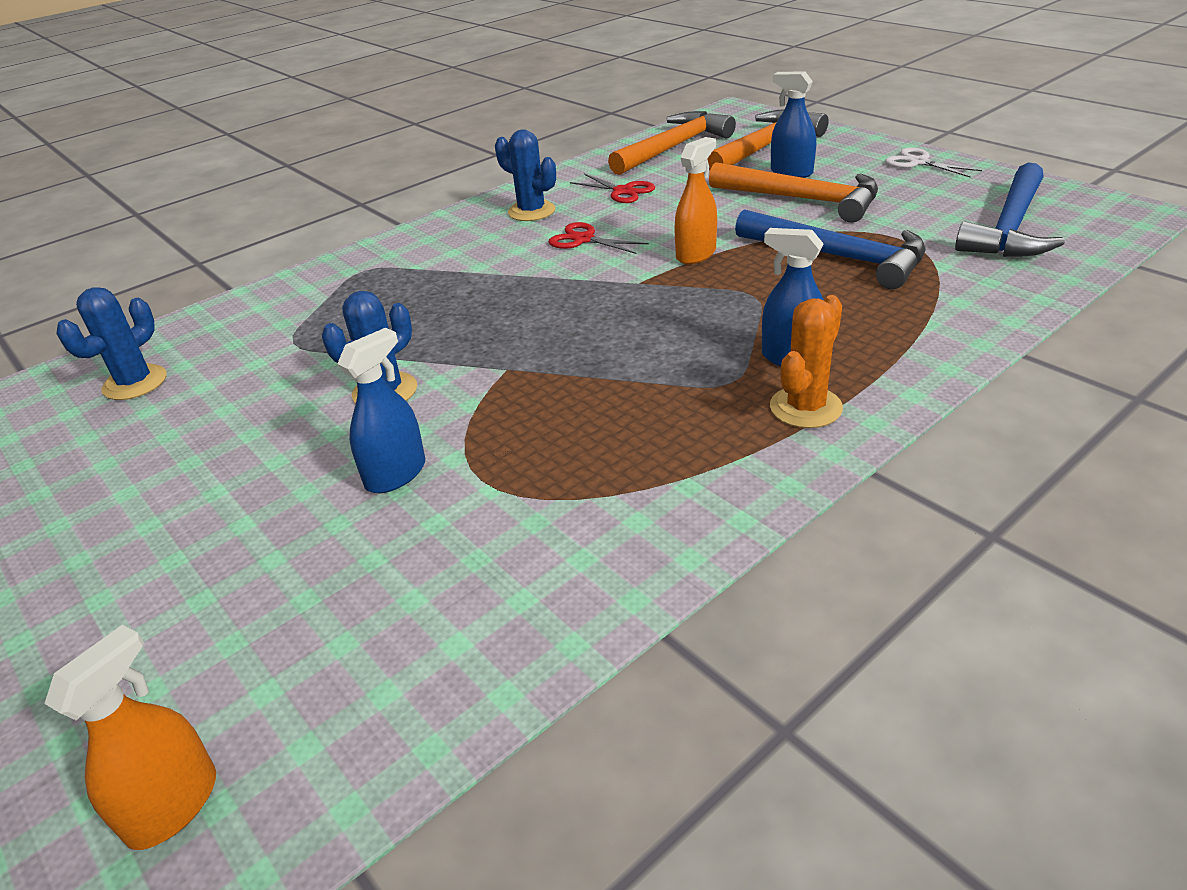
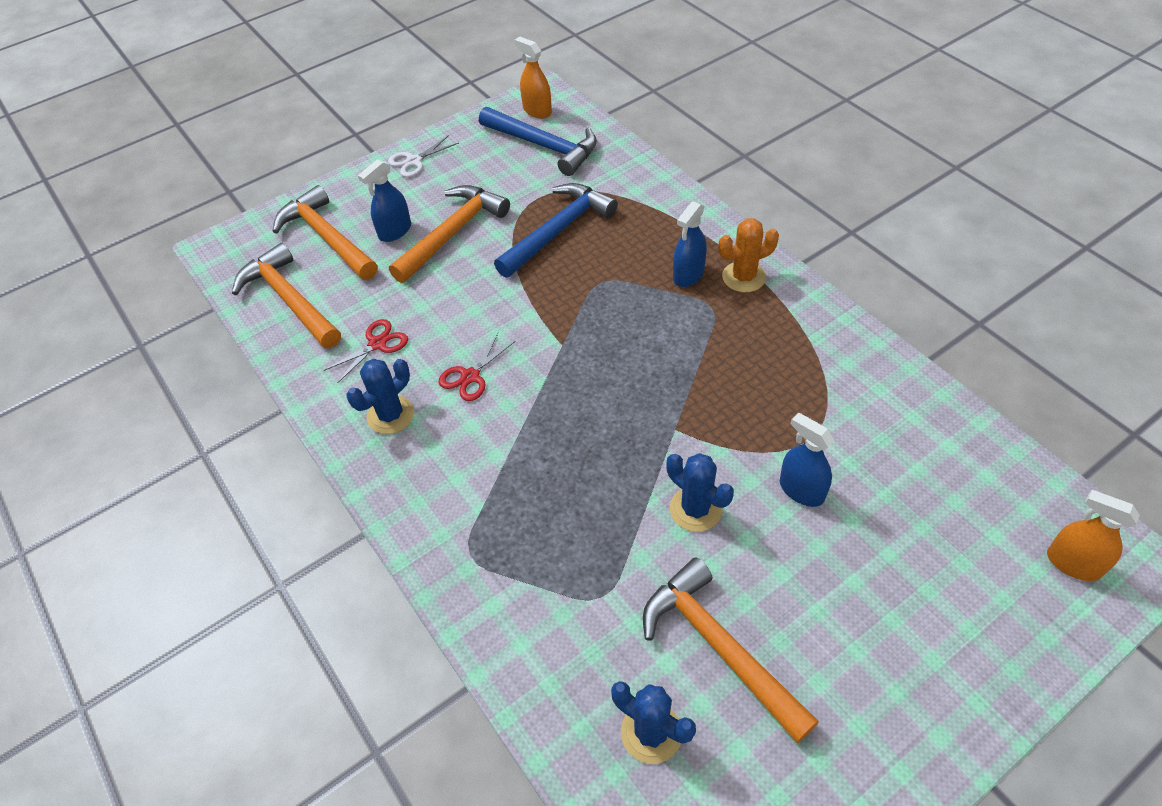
camera: 85 degrees left, 15 degrees up
(201, 419) = (720, 648): none -> orange hammer
(696, 254) = (526, 306): orange spray bottle -> orange spray bottle (537, 111)
(805, 407) = (743, 277): orange cactus -> orange cactus turned 60 degrees counterclockwise

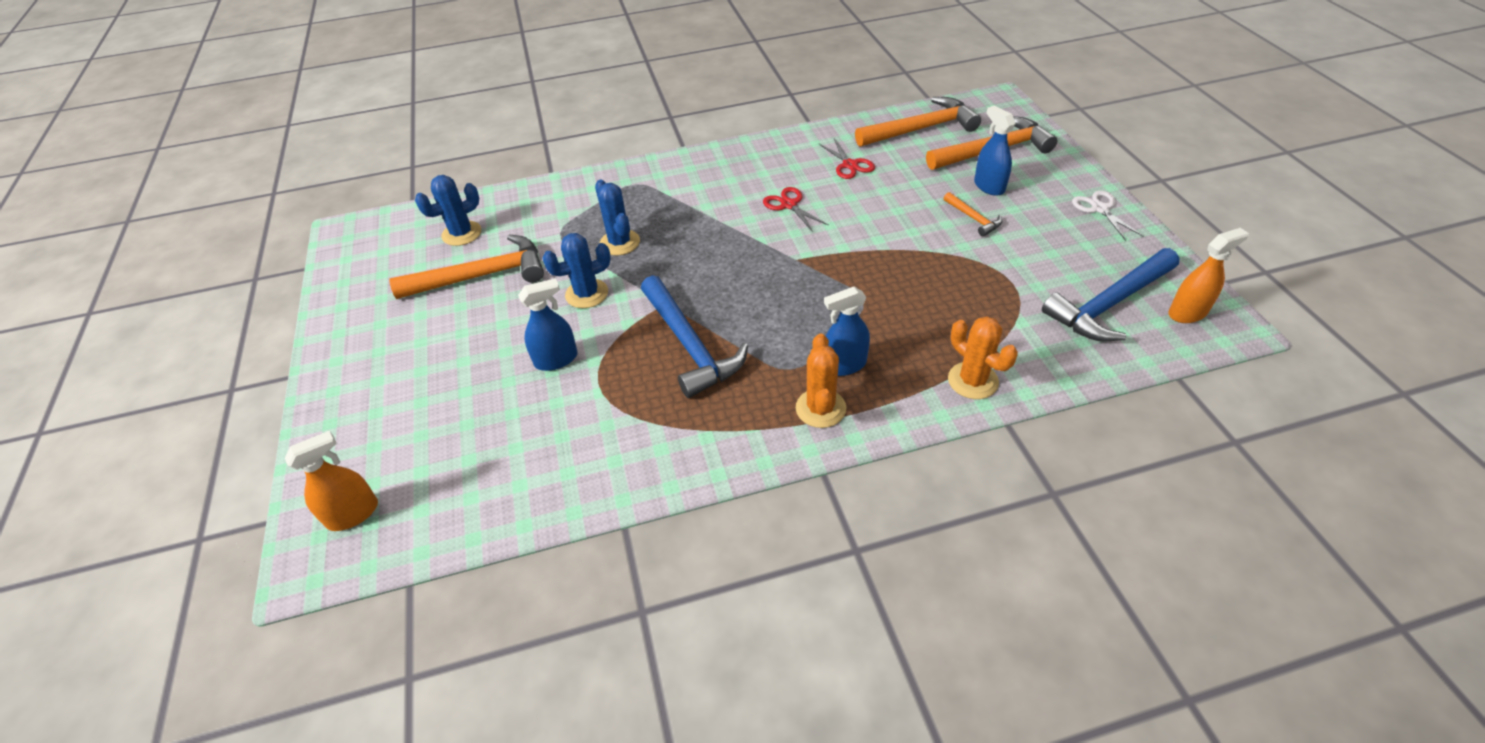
camera: 110 degrees right, 5 degrees down
(390, 415) = (773, 164): blue cactus -> blue cactus (620, 243)
(452, 233) = (973, 218): orange hammer -> orange hammer, size x0.48
(557, 231) = (951, 286): blue hammer -> blue hammer (690, 345)
(665, 202) = (973, 381): none -> orange cactus
(688, 275) = (844, 365): blue spray bottle -> blue spray bottle turned 75 degrees counterclockwise

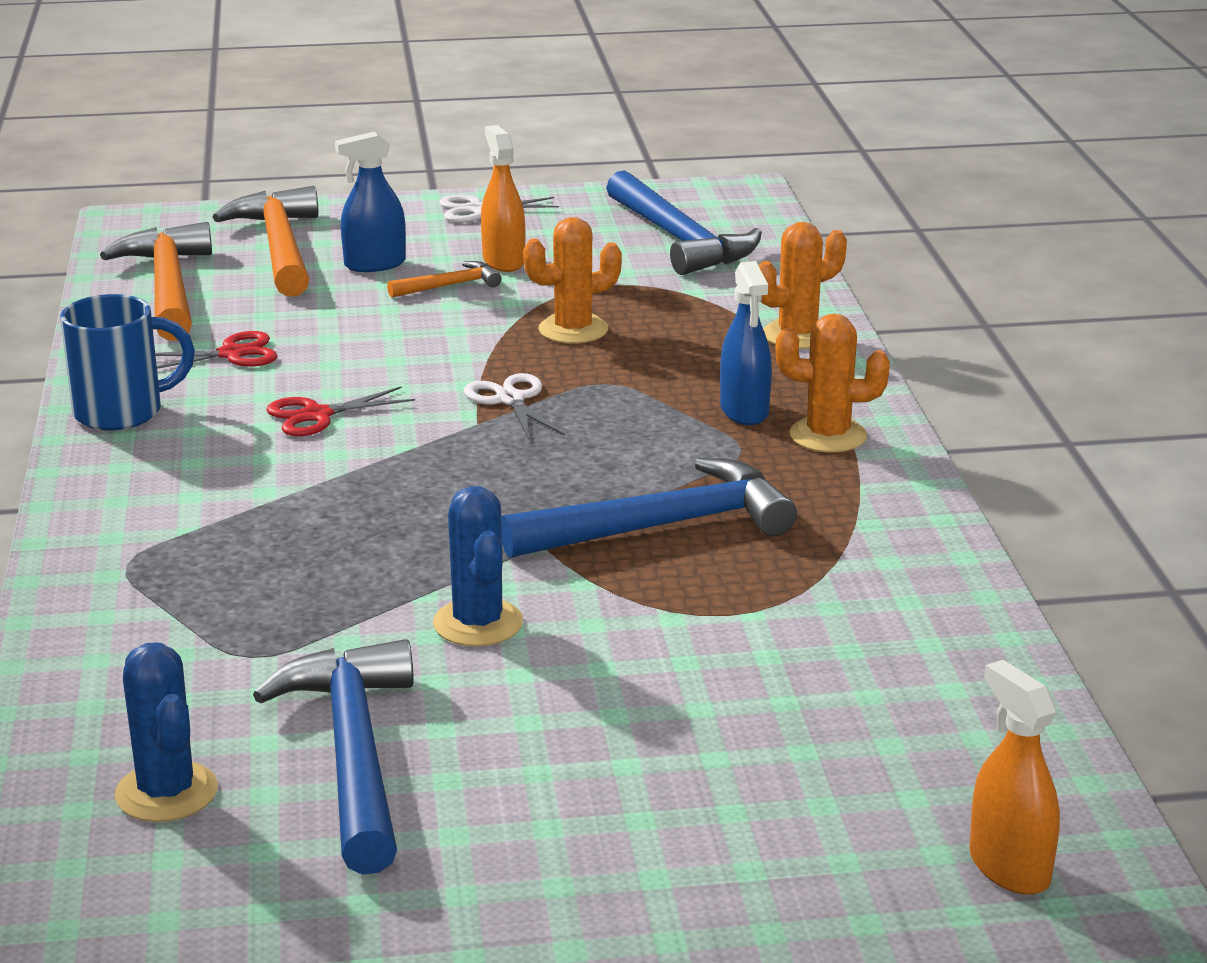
camera: 85 degrees left, 20 degrees down
(481, 276) = (353, 755): orange hammer -> blue hammer
(556, 359) = (657, 656): blue spray bottle -> none
(620, 243) = (331, 585): blue cactus -> none
(775, 149) = (122, 412): none -> blue mug
(828, 266) = (510, 400): none -> white scissors
(933, 276) = (573, 330): none -> orange cactus
(1187, 313) = (710, 205): orange spray bottle -> orange spray bottle (503, 261)

